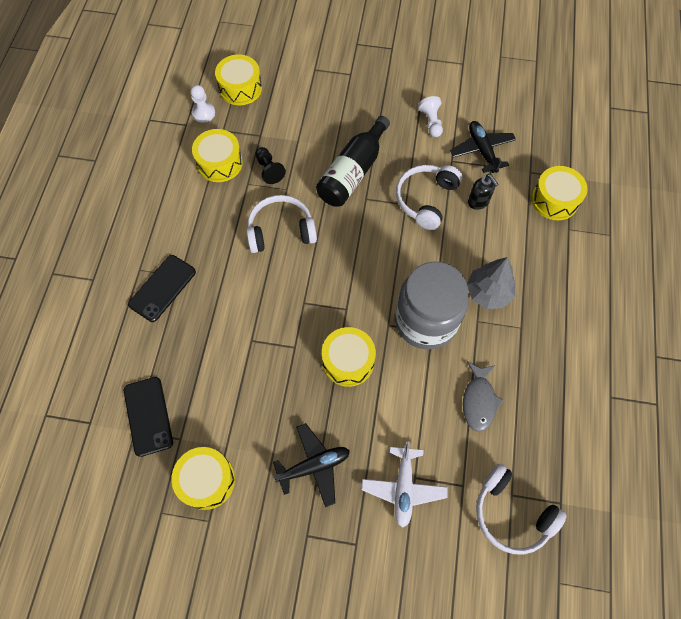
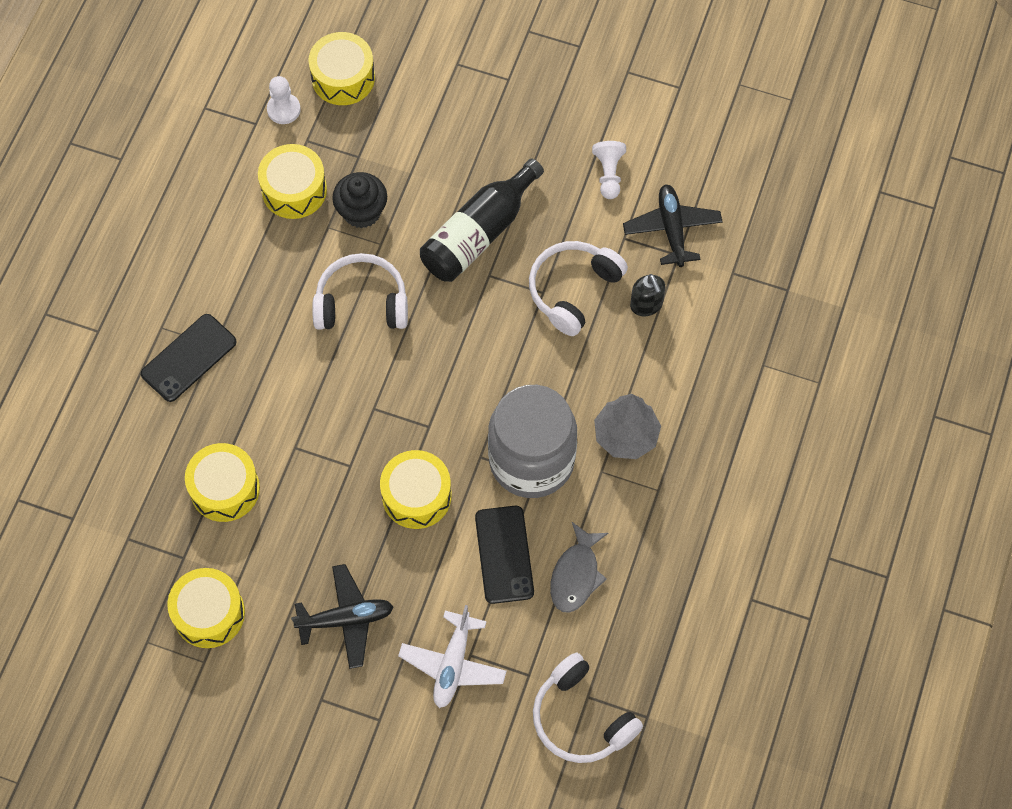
camera: 10 degrees right, 0 degrees up
(148, 416) = (147, 522): black phone -> black phone (504, 554)
(269, 170) = (362, 211): black pawn -> black cupcake
(554, 200) = (755, 319): yellow drum -> yellow drum (225, 489)

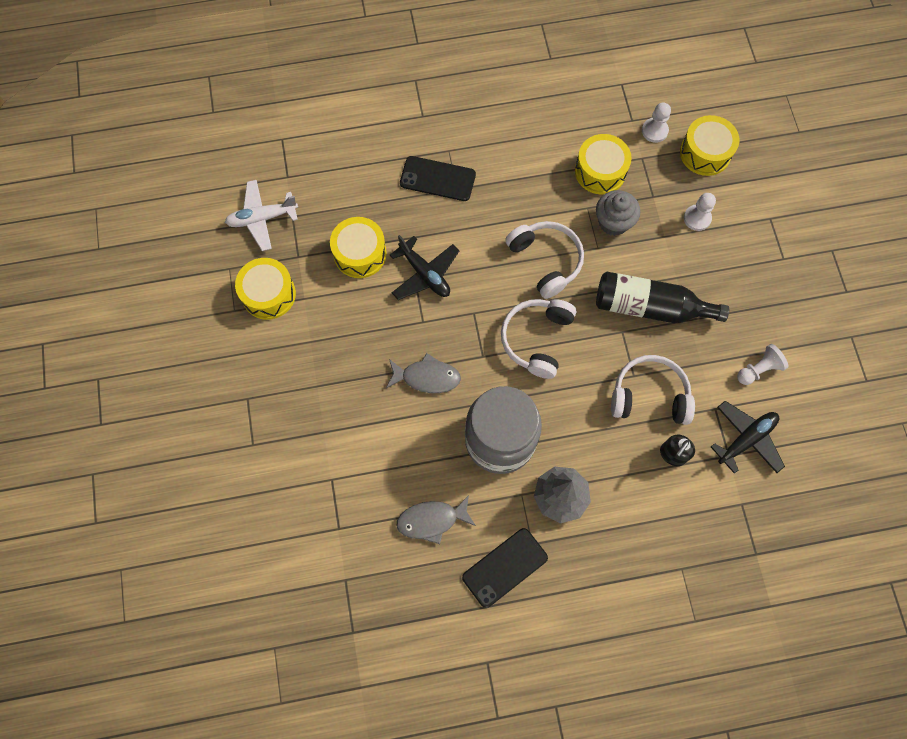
camera: 60 degrees right, 5 degrees up
(346, 619) = (312, 382): black plane -> black plane (425, 274)
(362, 211) = (613, 222): black cupcake -> grey cupcake
(411, 130) = (697, 218): none -> white pawn
(416, 496) = (427, 377): yellow drum -> grey fish
(453, 664) = (318, 471): white plane -> white plane (262, 218)
(504, 554) = (418, 461): black phone -> black phone (505, 567)
(581, 718) = (327, 584): white headphones -> white headphones (537, 339)

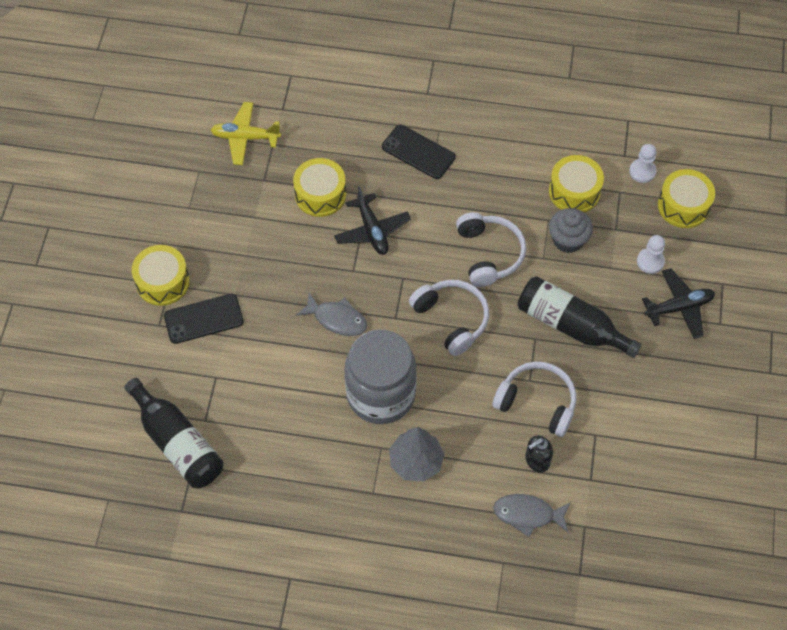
camera: 20 degrees right, 10 degrees down
(262, 218) = (245, 137): white plane -> yellow plane
(268, 294) = (224, 203): yellow drum -> yellow drum (163, 282)
(321, 562) = (177, 443): none -> black bottle
(432, 520) = (290, 441): grey fish -> grey fish (528, 514)
(505, 567) = (339, 504): black phone -> black phone (203, 319)
(537, 339) = (452, 319): white headphones -> white headphones turned 105 degrees clockwise
(746, 439) = (613, 471): black plane -> black plane (679, 307)
(758, 369) = (652, 414): white pawn -> none

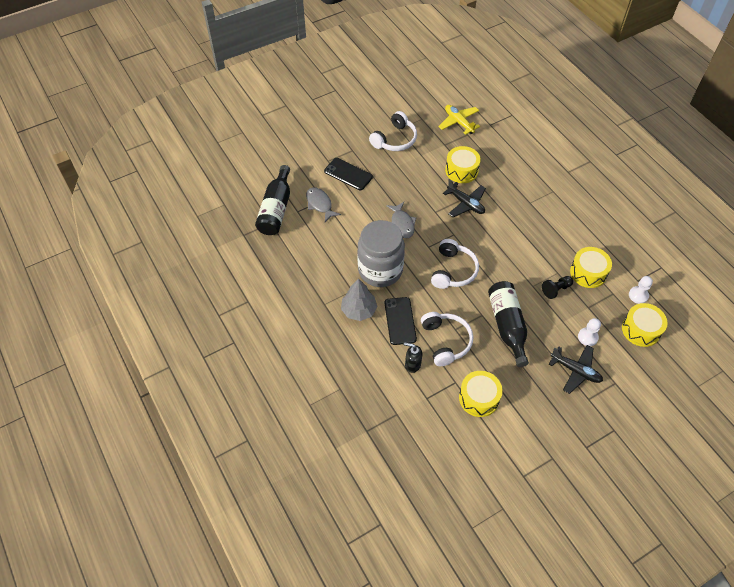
camera: 50 degrees right, 5 degrees down
(163, 282) = (351, 146): yellow drum -> yellow drum (479, 398)
(372, 230) = (465, 204): black plane -> black plane turned 75 degrees counterclockwise
(418, 152) = (530, 191): black phone -> black phone (400, 321)
(489, 254) = (508, 261): white headphones -> white headphones (395, 139)
(528, 514) = (378, 381): grey fish -> grey fish (320, 204)
(568, 240) = (556, 290): grey cupcake -> black pawn

